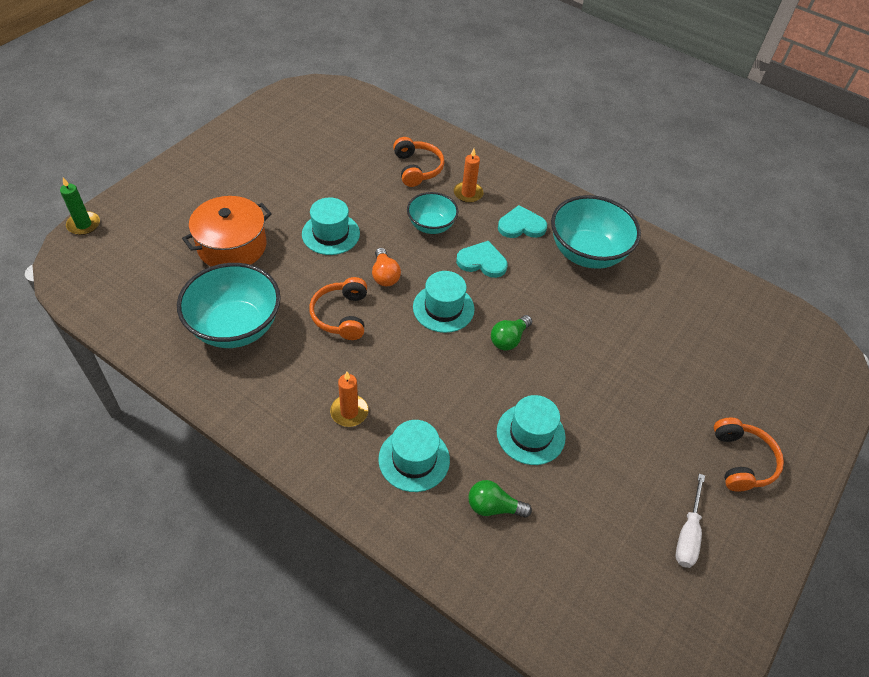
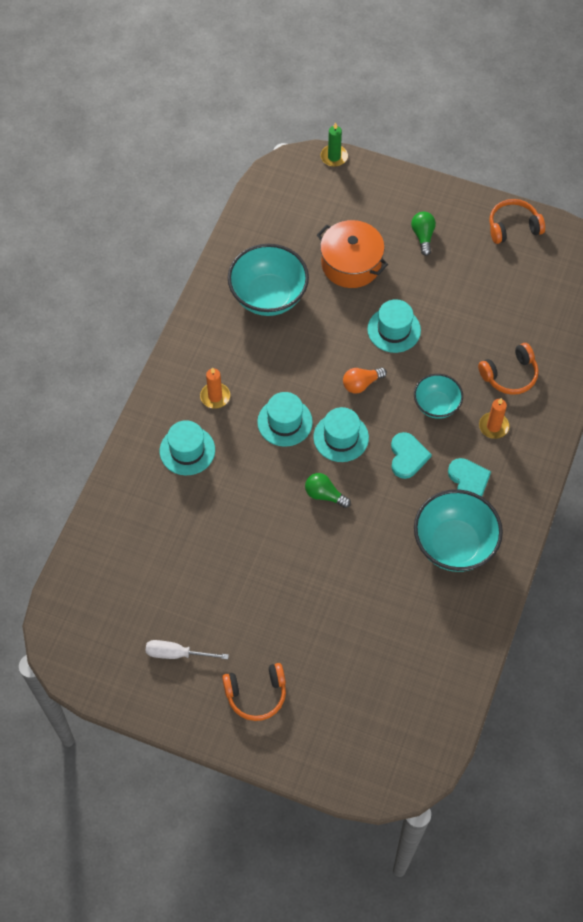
camera: 80 degrees right, 10 degrees up
(341, 315) = (306, 364): orange headphones -> orange headphones (513, 227)
(493, 507) = (162, 512): green light bulb -> green light bulb (423, 236)
(530, 434) = (234, 527): turquoise hat -> turquoise hat (285, 422)

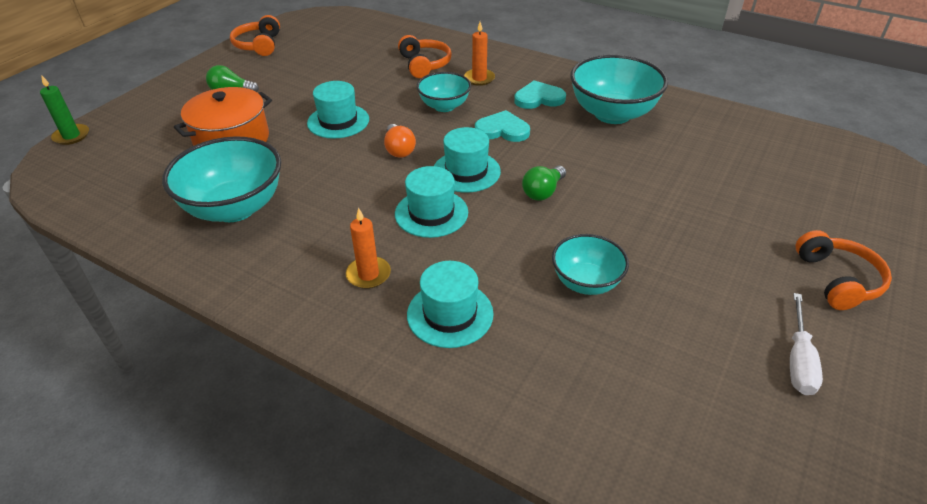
camera: 80 degrees left, 20 degrees down
(228, 528) = (586, 282): none -> turquoise bowl

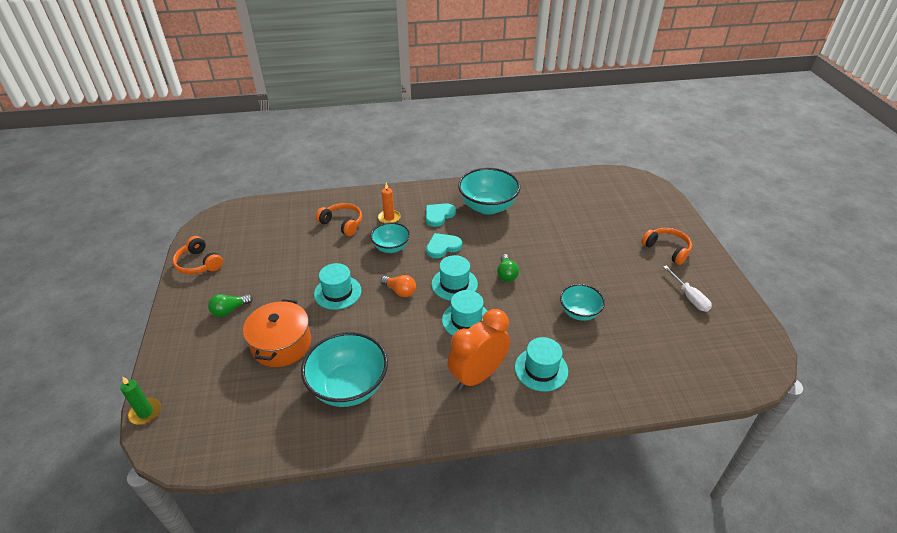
camera: 40 degrees left, 0 degrees up
(368, 274) = (477, 375): orange candle -> orange clock

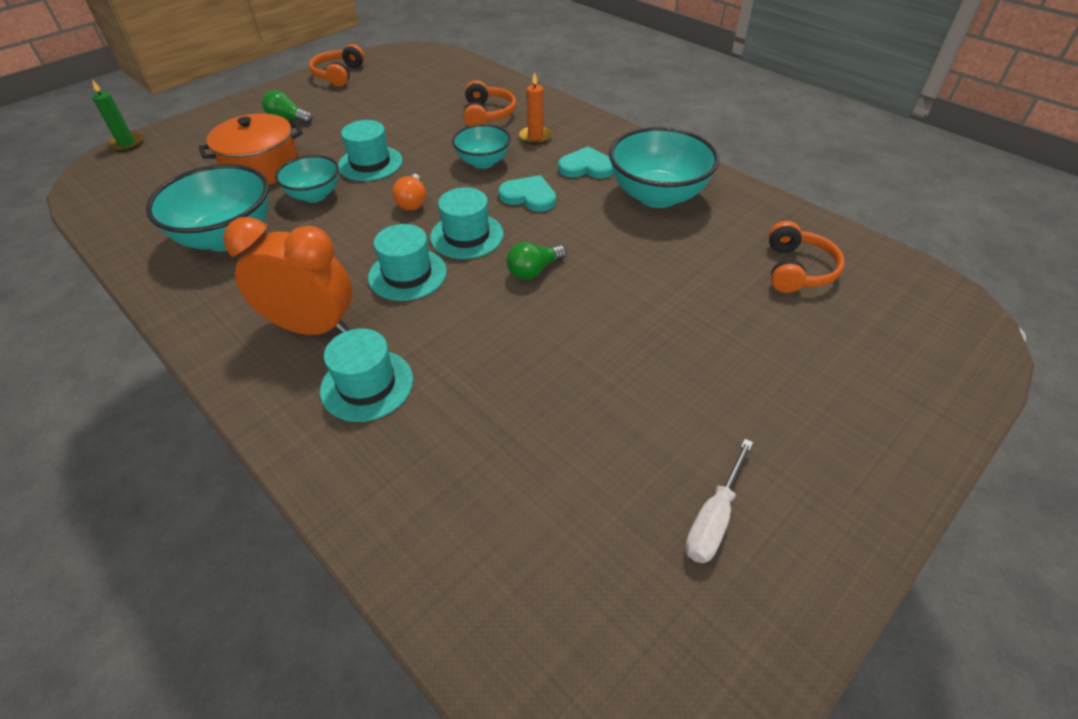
camera: 55 degrees right, 5 degrees up
(579, 312) = (524, 379): turquoise bowl -> turquoise bowl (314, 195)
(667, 249) = (815, 433): orange headphones -> orange headphones (797, 270)

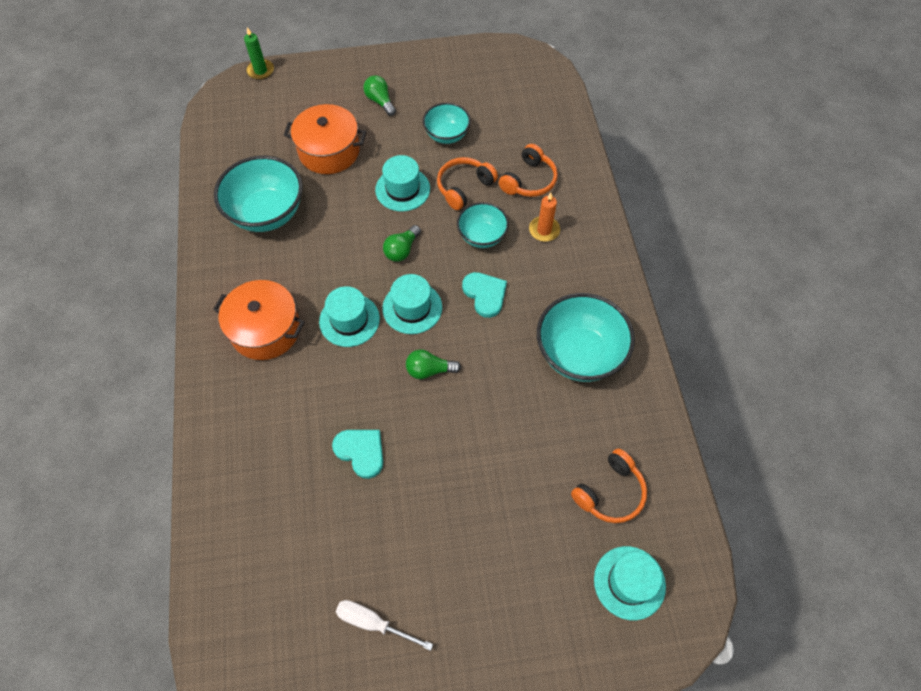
camera: 35 degrees right, 15 degrees up
(312, 328) = (265, 330): orange clock -> orange pot
(314, 195) = (344, 202): turquoise bowl -> turquoise bowl (446, 135)
(338, 75) = (452, 62): orange headphones -> orange headphones (464, 187)
(367, 385) = (265, 397): turquoise hat -> turquoise hat (629, 582)
(412, 202) = (402, 250): orange light bulb -> green light bulb
(586, 167) = (553, 289): turquoise heart -> turquoise heart (361, 452)
(714, 518) = (373, 623): white screwdriver -> white screwdriver turned 45 degrees clockwise

